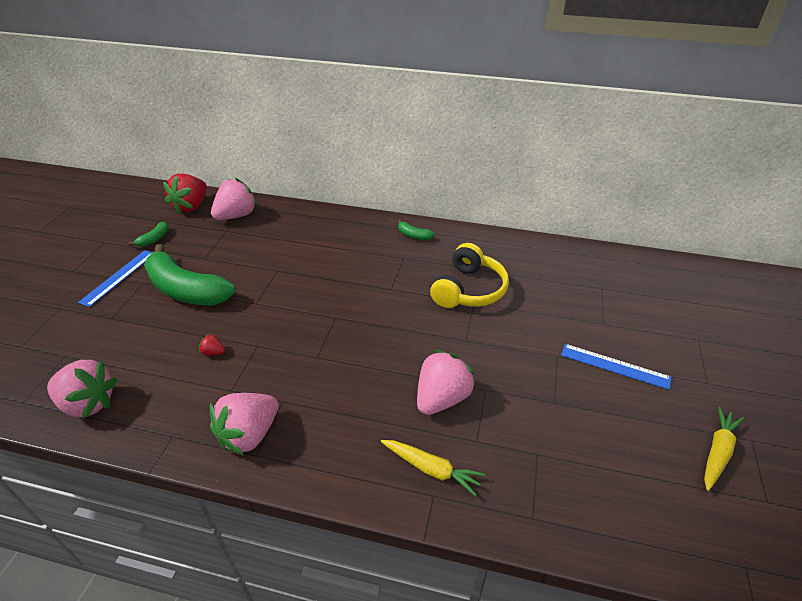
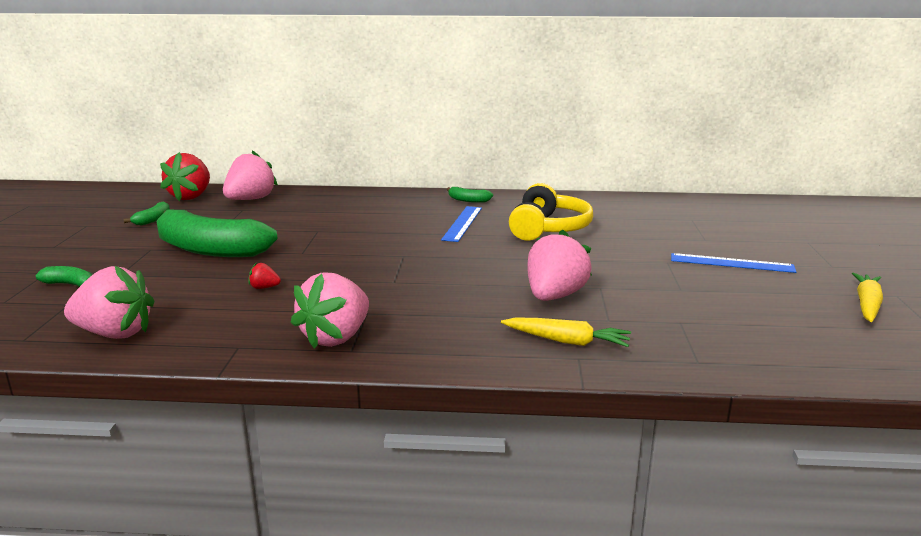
camera: 10 degrees left, 20 degrees down
(72, 328) = (70, 284): none -> green banana
(118, 277) = (117, 247): blue ruler -> blue ruler (462, 223)

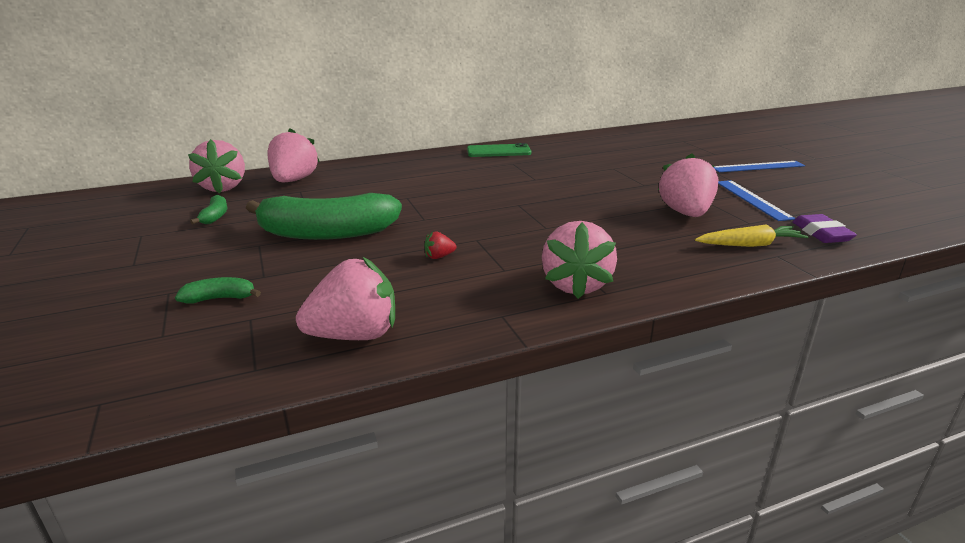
camera: 25 degrees left, 5 degrees up
(191, 196) = (223, 187): red strawberry -> pink strawberry
(462, 223) = (524, 170): blue ruler -> blue ruler (752, 199)
(468, 200) = (498, 151): green banana -> green phone
(548, 229) = (597, 163): yellow headphones -> none
(671, 348) = (821, 233): none -> purple eraser
(867, 305) = (876, 179): yellow carrot -> none

